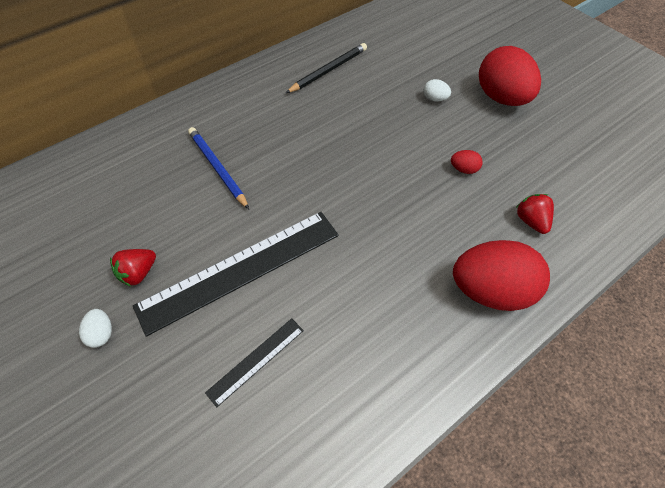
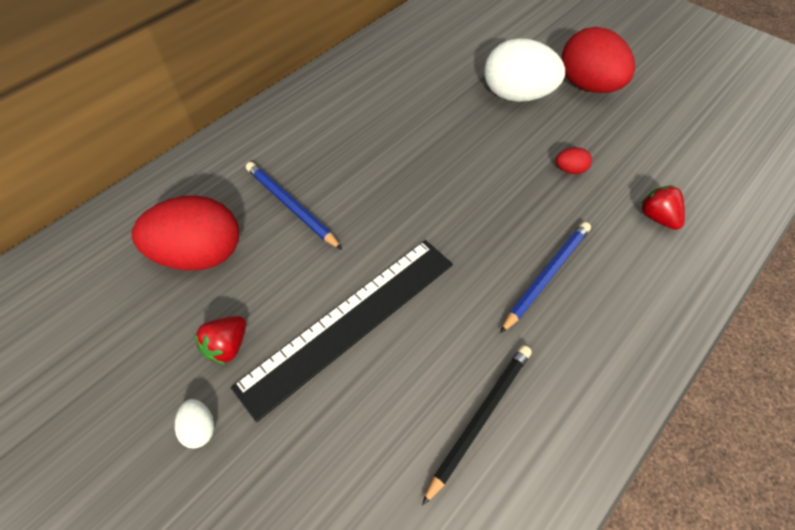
camera: 10 degrees left, 0 degrees up
(256, 360) = (396, 428): black ruler -> none
(328, 70) = (390, 77): black pencil -> black pencil (480, 418)
(417, 257) = (546, 276): none -> blue pencil
(435, 99) = (517, 95): white egg -> white egg, size x2.43
(491, 291) = (637, 302): red egg -> red egg (200, 254)

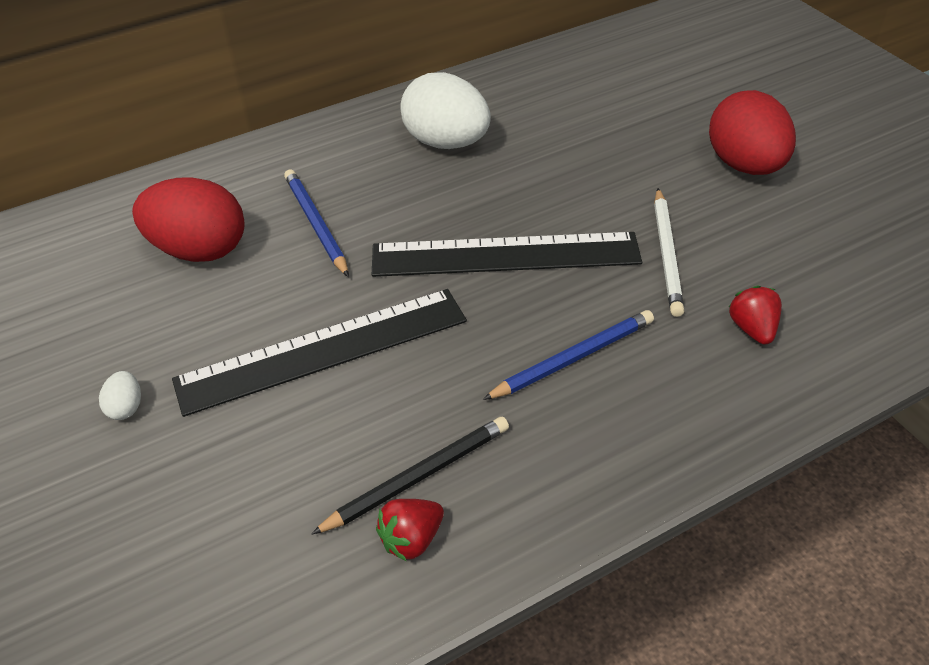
camera: 20 degrees right, 10 degrees down
(227, 346) = (187, 341): red strawberry -> red strawberry (411, 539)
(454, 199) = (505, 255): none -> black ruler
(517, 95) = (643, 159): white egg -> white egg (446, 142)
(570, 170) = (666, 254): red egg -> white pencil

